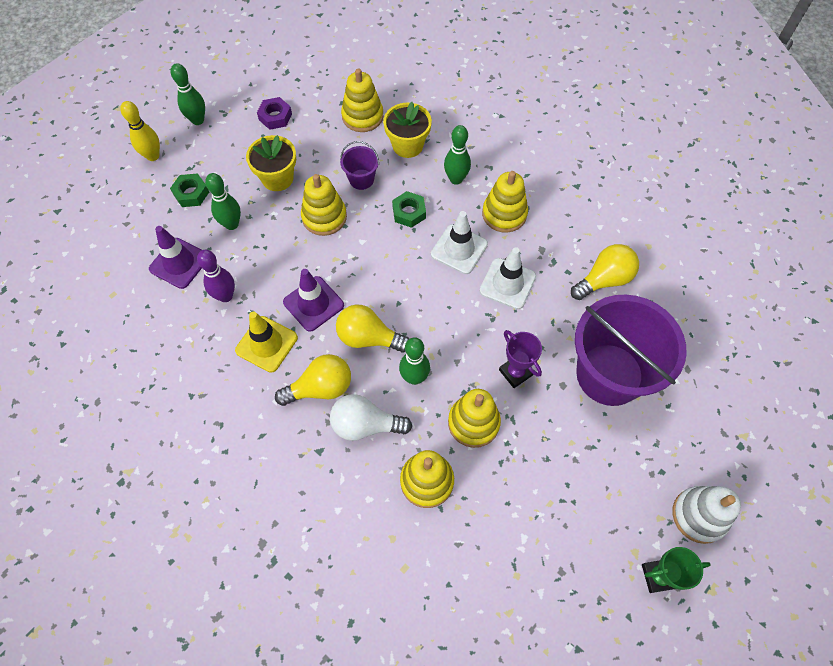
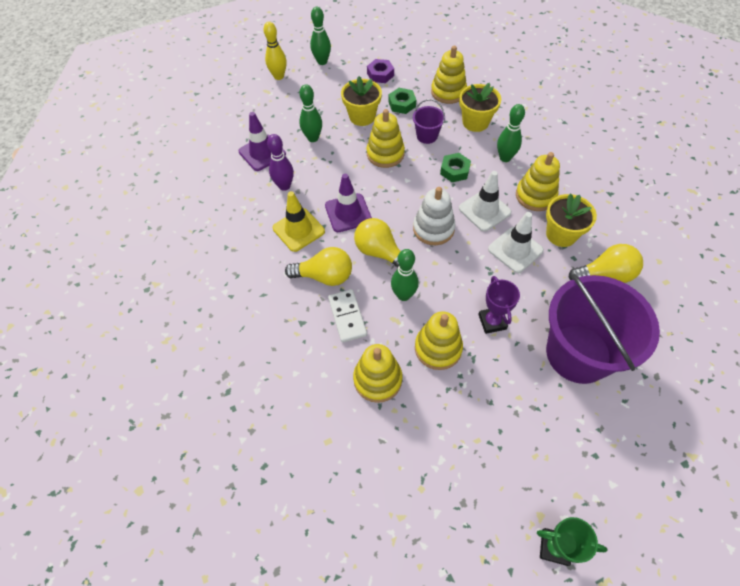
camera: 25 degrees right, 5 degrees down
(191, 193) = (293, 109): green nut -> green nut (402, 104)
(365, 425) = (347, 317): white light bulb -> white domino
(546, 250) = (561, 234): none -> yellow flower pot
(699, 515) = (617, 509): white stacking toy -> white stacking toy (433, 229)

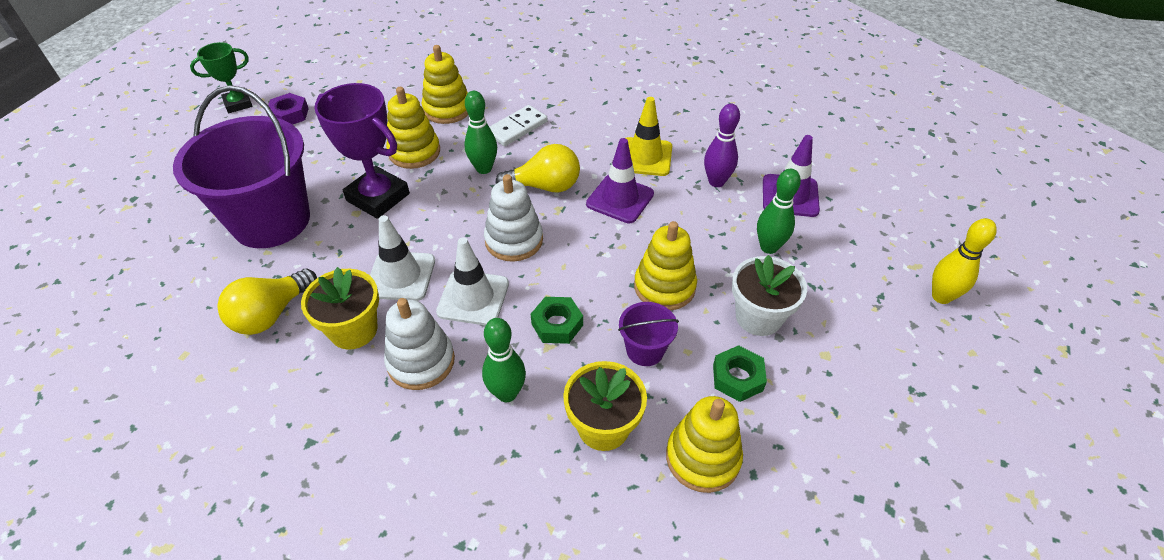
camera: 135 degrees right, 10 degrees down
(322, 62) = (938, 366): green bowling pin -> none
(324, 276) = (572, 140): yellow light bulb -> none
(347, 317) = (517, 128): white domino -> white domino turned 75 degrees counterclockwise
(362, 116) = (758, 317): yellow flower pot -> white flower pot
(380, 74) = (835, 410): purple nut -> purple nut (289, 115)
(492, 322) = (378, 197): purple trophy -> purple trophy, size x1.67
(535, 196) = (421, 362): yellow stacking toy -> white stacking toy

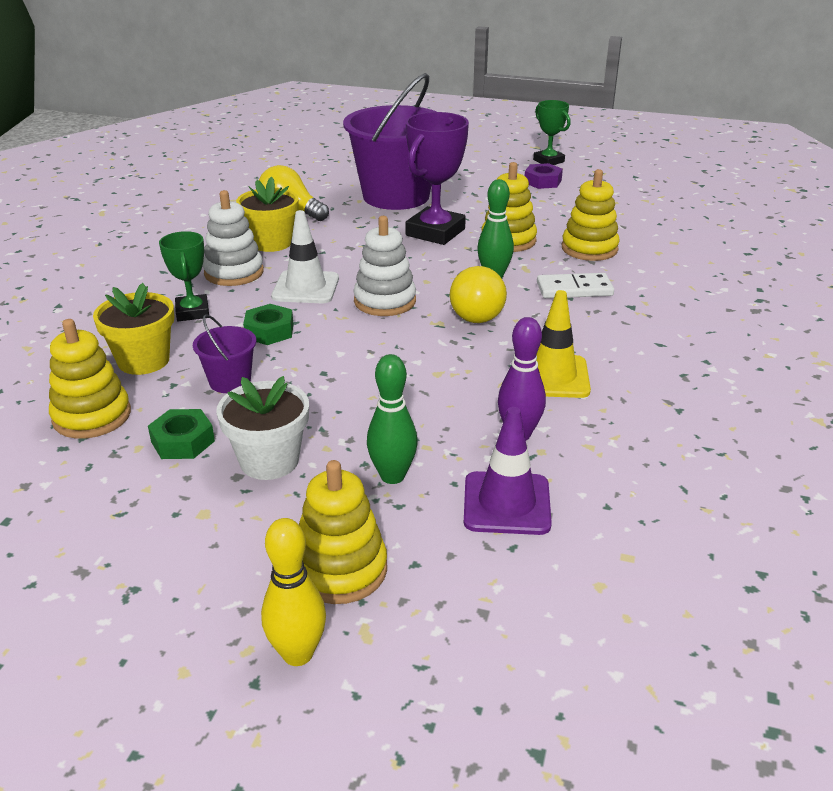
camera: 85 degrees right, 15 degrees down
(401, 276) = (333, 254): white traffic cone -> none
(507, 393) = (192, 312): green bowling pin -> green trophy
(517, 128) = (574, 289): white domino -> white domino turned 45 degrees counterclockwise
(620, 199) = (464, 360): purple traffic cone -> none
(664, 287) = (319, 393): yellow stacking toy -> yellow stacking toy (340, 569)

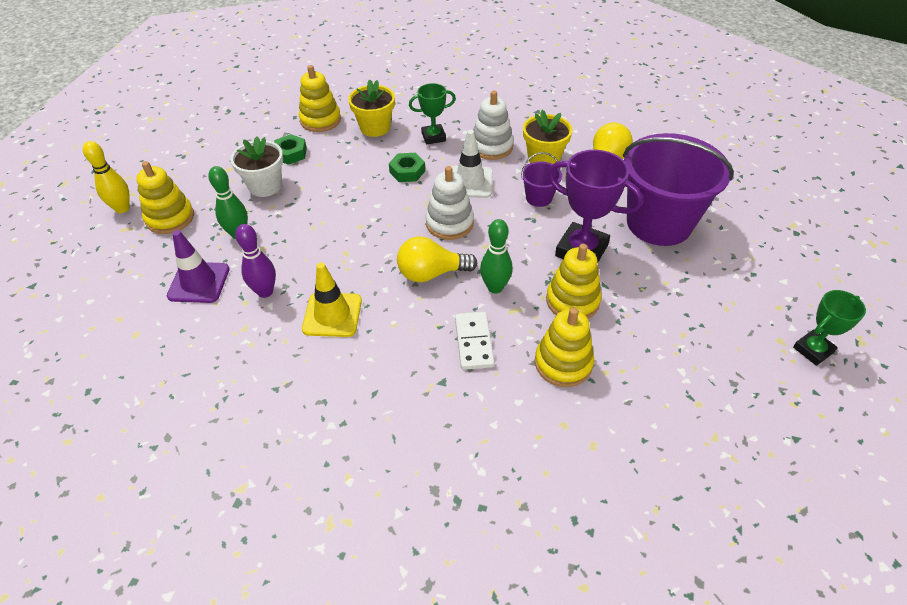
camera: 90 degrees right, 15 degrees up
(230, 381) = (348, 162): purple bucket -> purple bucket (539, 198)
(542, 181) = (740, 339): purple nut -> none

